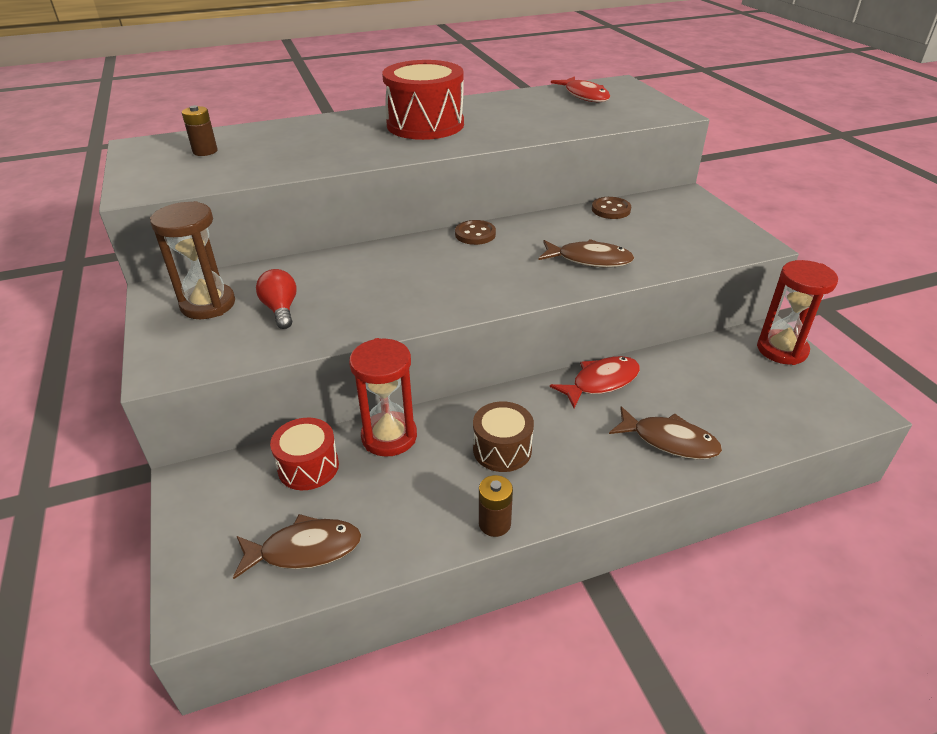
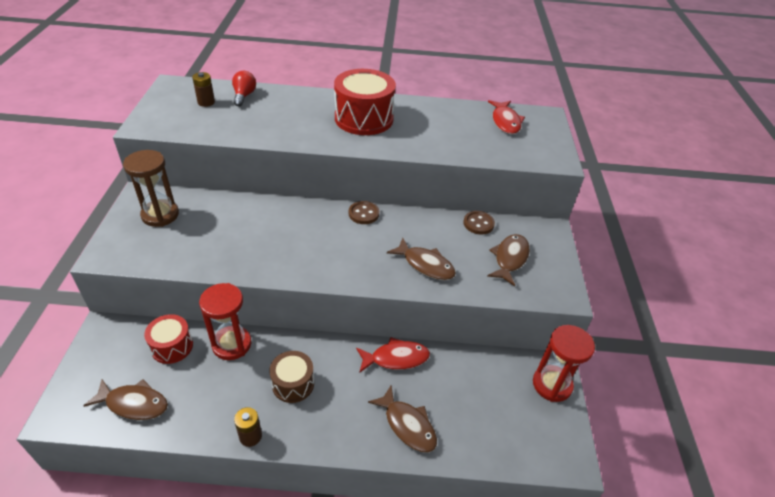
camera: 20 degrees right, 5 degrees up
(281, 309) = (198, 235): red light bulb -> red light bulb (244, 96)
(672, 230) = (510, 259): none -> brown fish

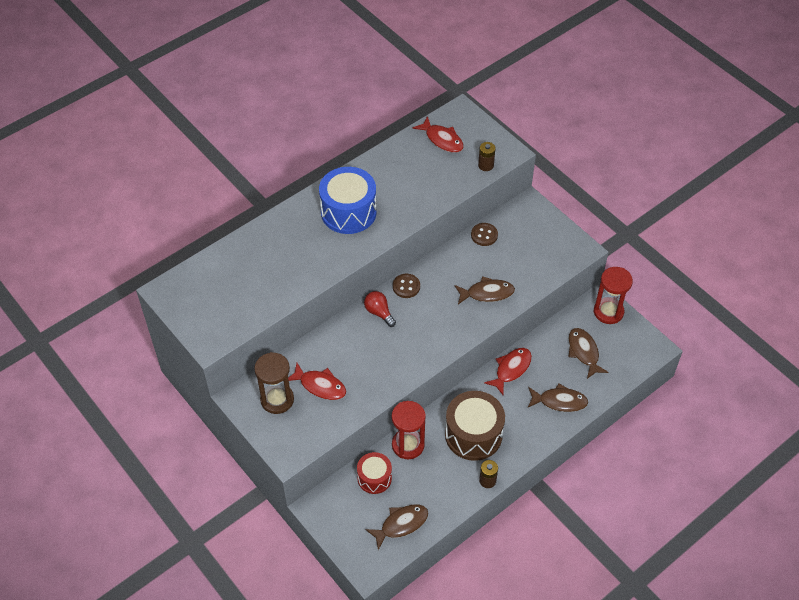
camera: 40 degrees left, 10 degrees up
(201, 229) = (320, 386): none -> red fish
(206, 102) = (218, 286): brown battery -> brown battery (486, 165)
(244, 96) = (236, 258): red light bulb -> red light bulb (379, 312)
(293, 384) = (473, 434): brown drum -> brown drum, size x1.71
(364, 118) = (348, 212): red drum -> blue drum
(510, 259) = (529, 248): brown fish -> brown fish (584, 352)

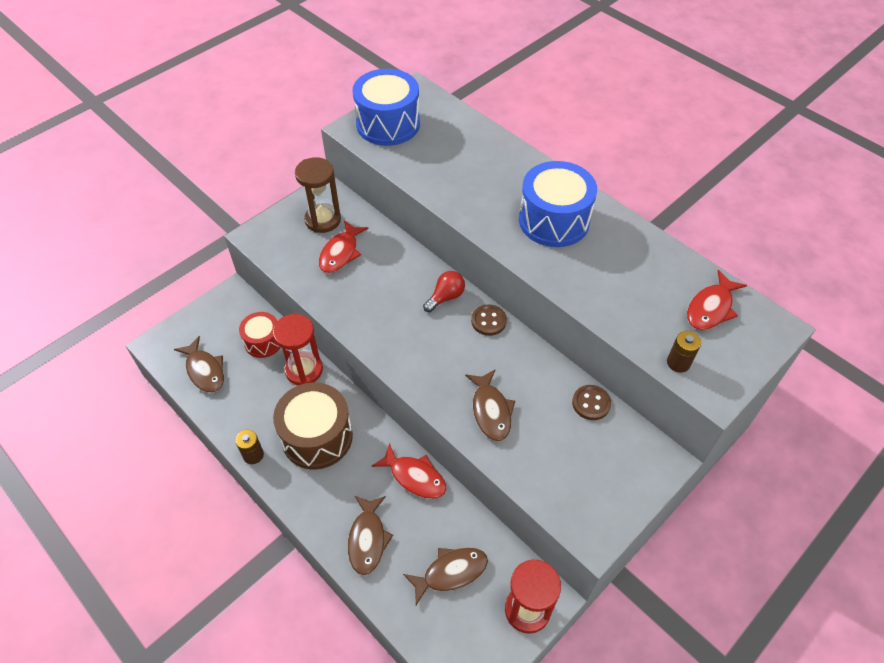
camera: 85 degrees right, 0 degrees up
(209, 315) = (388, 124): none -> blue drum

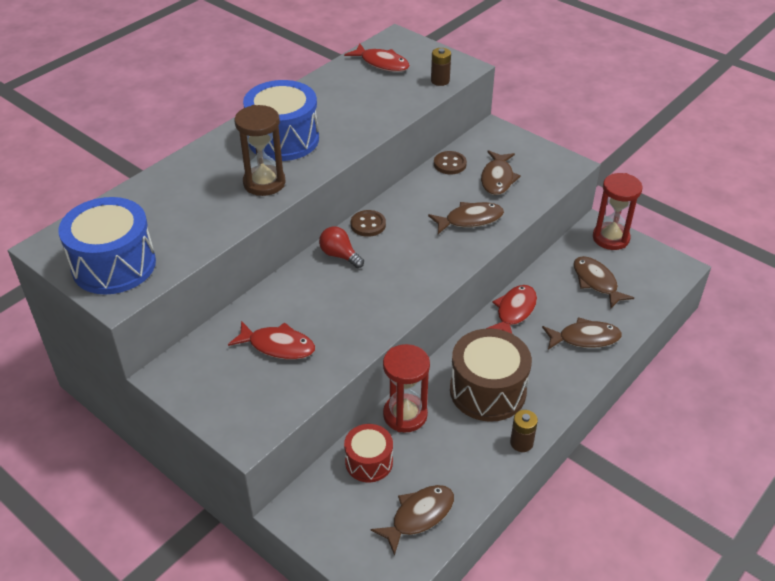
camera: 95 degrees left, 10 degrees down
(323, 220) = (221, 370): brown hourglass -> brown hourglass (264, 183)
(564, 449) = (497, 179): none -> brown fish

